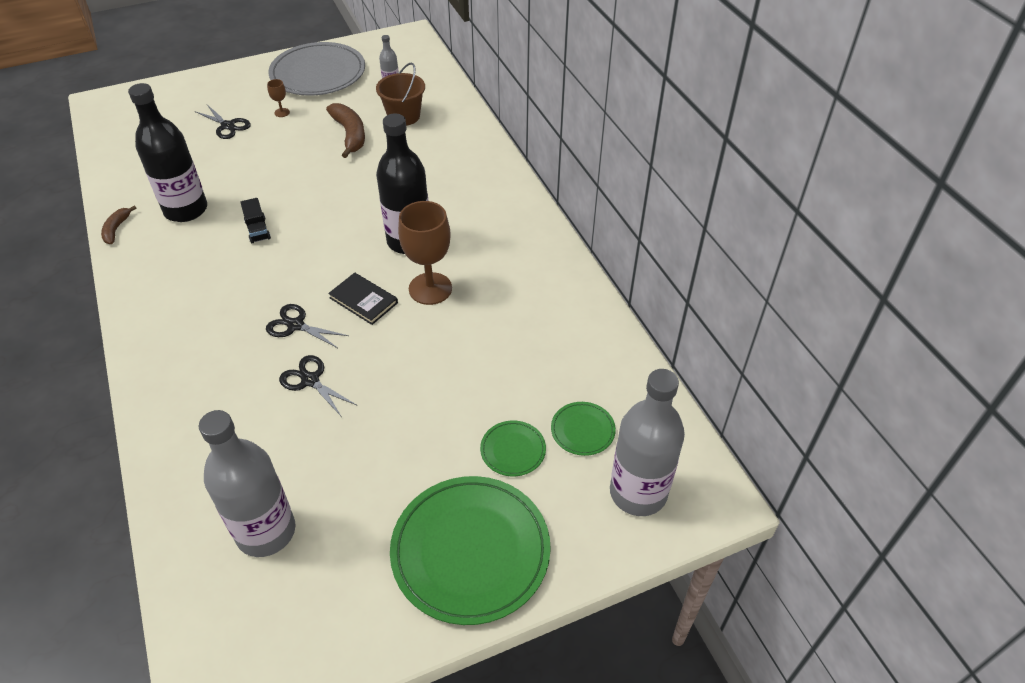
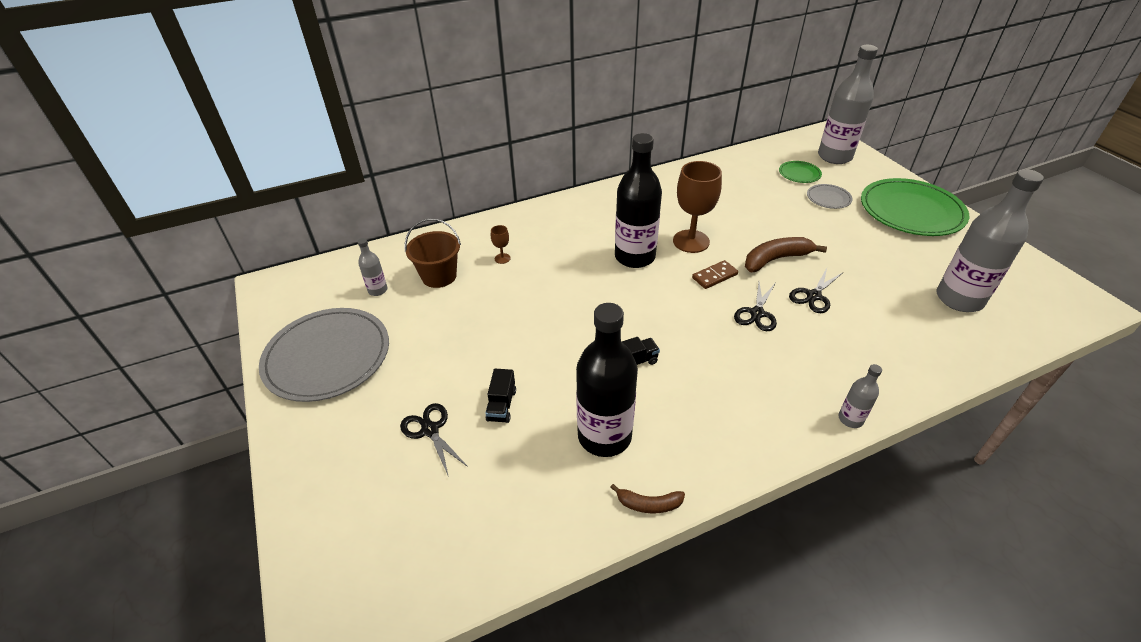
camera: 90 degrees left, 5 degrees down
(137, 366) = (850, 419): none -> grey bottle
(227, 126) = (430, 430): black scissors -> black scissors turned 75 degrees counterclockwise
(238, 157) = (501, 405): none -> black truck
(282, 112) = (410, 378): brown goblet -> brown goblet (502, 258)
(350, 134) = (467, 312): brown banana -> brown banana (776, 259)
(363, 300) = (714, 276): black book -> brown domino
(513, 450) = (828, 198): green plate -> grey plate

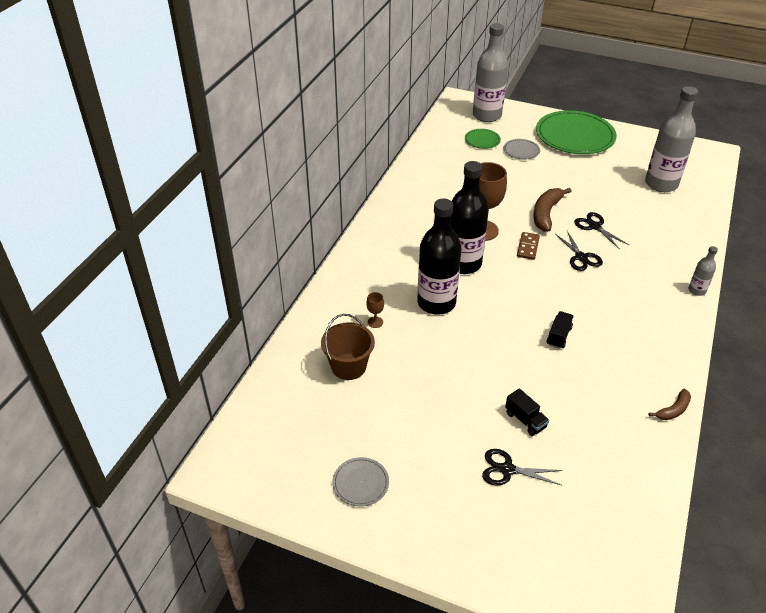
camera: 45 degrees left, 0 degrees up
(327, 357) = (360, 483): grey plate -> grey plate, size x0.45
(378, 290) = (317, 409): grey bottle -> none
(604, 436) = (604, 392): black bottle -> black bottle (436, 303)
(813, 296) = (594, 226): black scissors -> black scissors turned 150 degrees clockwise

